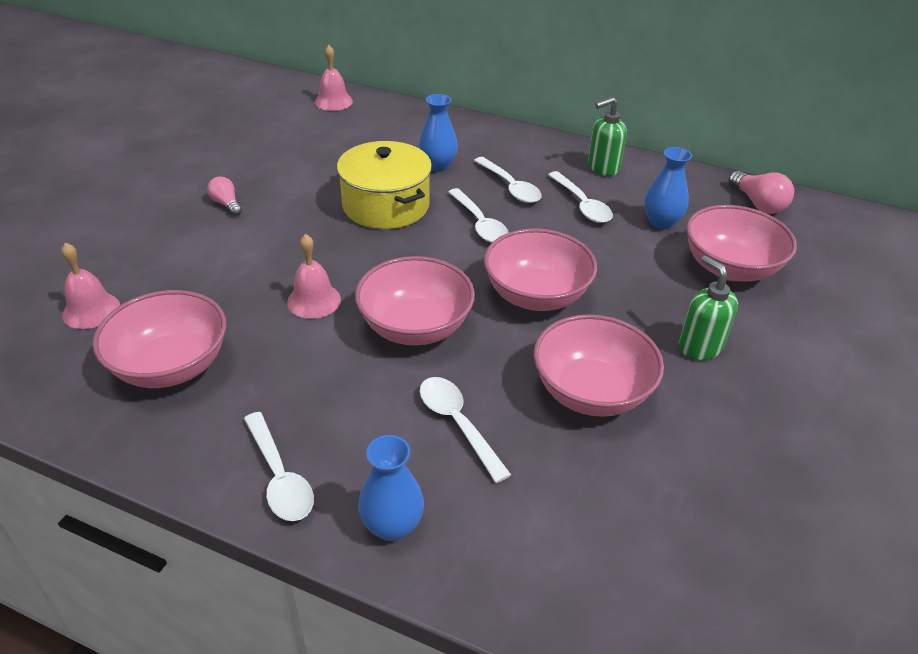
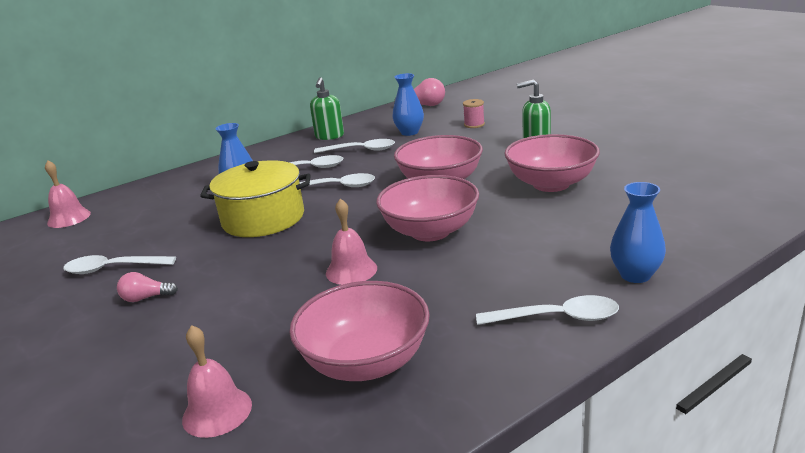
camera: 55 degrees left, 15 degrees down
(458, 424) = (549, 233): white spoon -> white spoon (113, 268)
(730, 268) = (474, 125): pink bowl -> pink spool

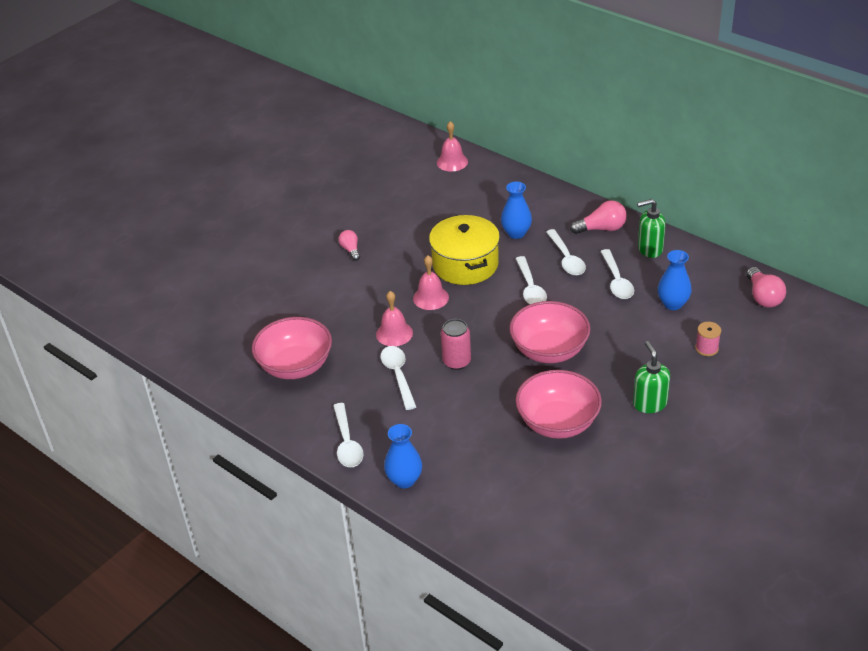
camera: 75 degrees right, 15 degrees up
(113, 268) = (383, 219): white spoon -> white spoon (398, 376)
(217, 411) = (251, 321): pink bell -> pink bell (430, 298)
(280, 152) = (601, 229): none -> pink light bulb
(430, 231) = (456, 362): pink bowl -> pink can

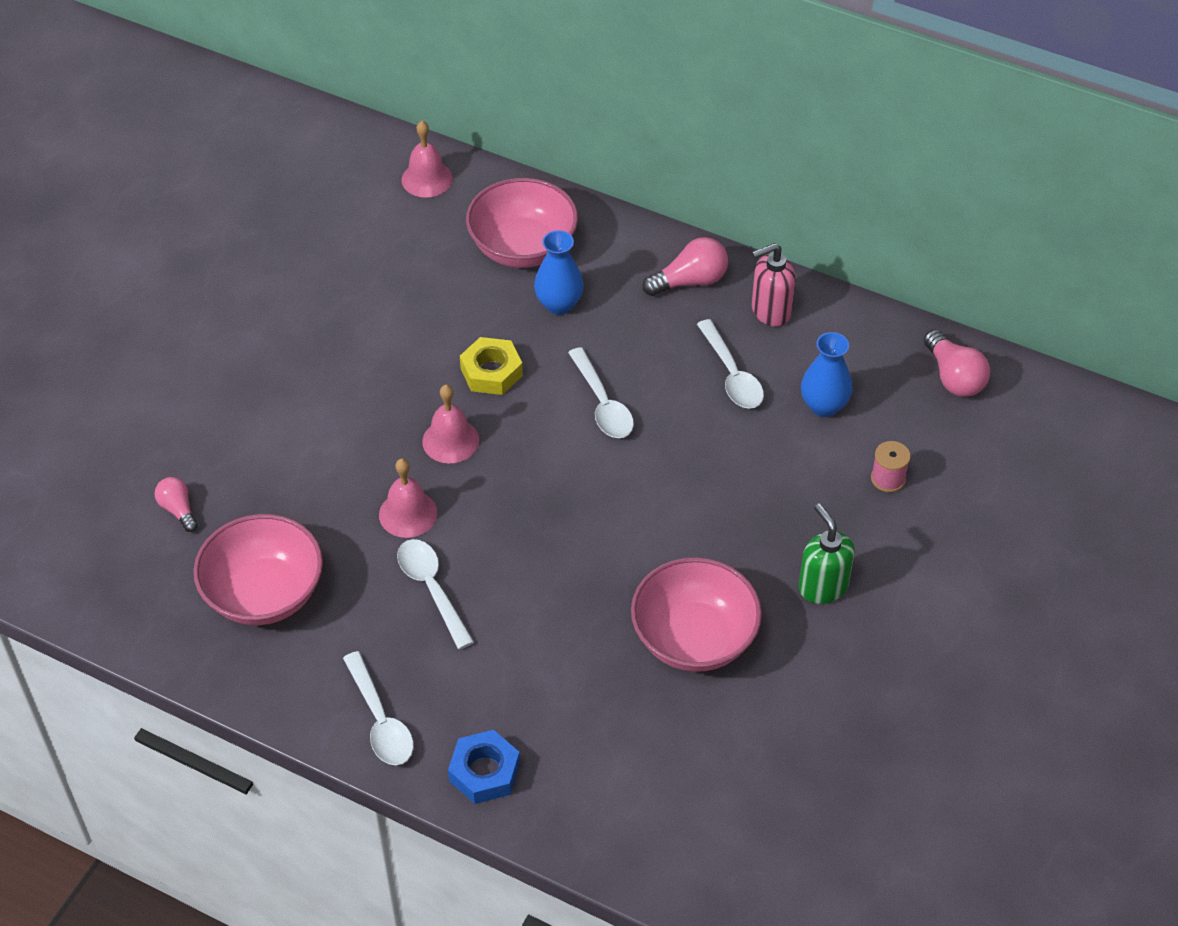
camera: 15 degrees left, 10 degrees up
(350, 250) = (300, 366): pink light bulb -> pink light bulb (178, 510)
(404, 480) = (484, 772): blue vase -> blue nut
(456, 362) = (517, 552): pink can -> none
(465, 264) = (491, 372): yellow pot -> yellow nut
(549, 350) = (655, 513): pink bowl -> pink bowl (523, 248)
(566, 258) = (647, 343): white spoon -> none
(649, 249) = (770, 311): green soap dispenser -> pink soap dispenser

